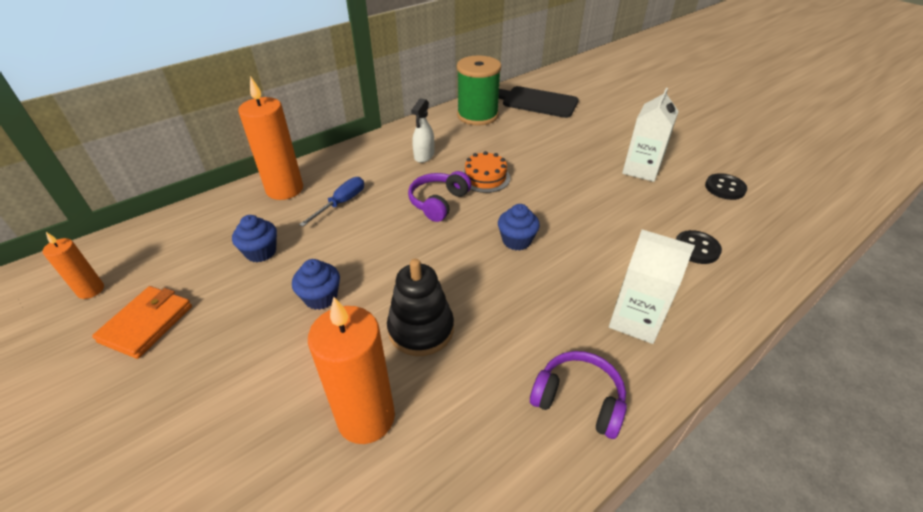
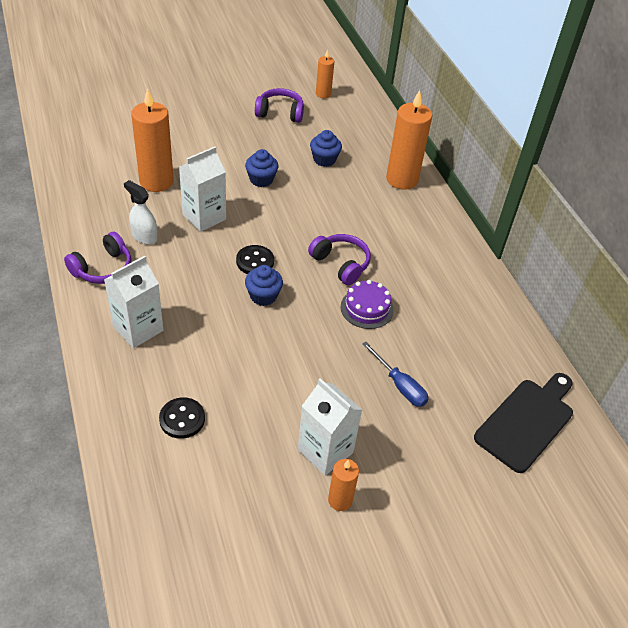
camera: 105 degrees right, 5 degrees up
(146, 324) = (280, 113): orange wallet -> purple headphones
(341, 203) = (367, 207): blue screwdriver -> blue screwdriver (399, 385)
(421, 329) = (204, 217): black stacking toy -> white carton
(424, 156) = (425, 275): white spray bottle -> white spray bottle (144, 236)
(477, 115) = (502, 346): green spool -> none
(485, 178) = (367, 308): orange cake -> purple cake
(670, 156) = (340, 500): none -> orange candle
(725, 188) = (253, 516): black button -> black button (255, 261)

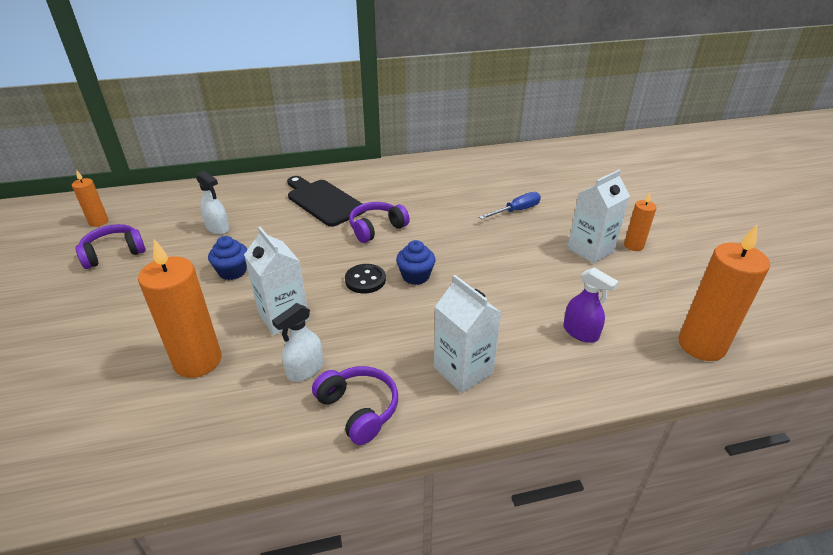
camera: 80 degrees left, 10 degrees down
(182, 419) = (580, 332): black button -> purple spray bottle
(280, 113) = (114, 253): purple headphones -> purple headphones turned 45 degrees clockwise
(324, 160) = (218, 228): blue cupcake -> white spray bottle
(367, 308) = (433, 219): purple cake -> none
(402, 179) = (268, 188): orange candle -> orange candle (701, 345)
(527, 421) = (539, 166): black cutting board -> black cutting board (323, 201)

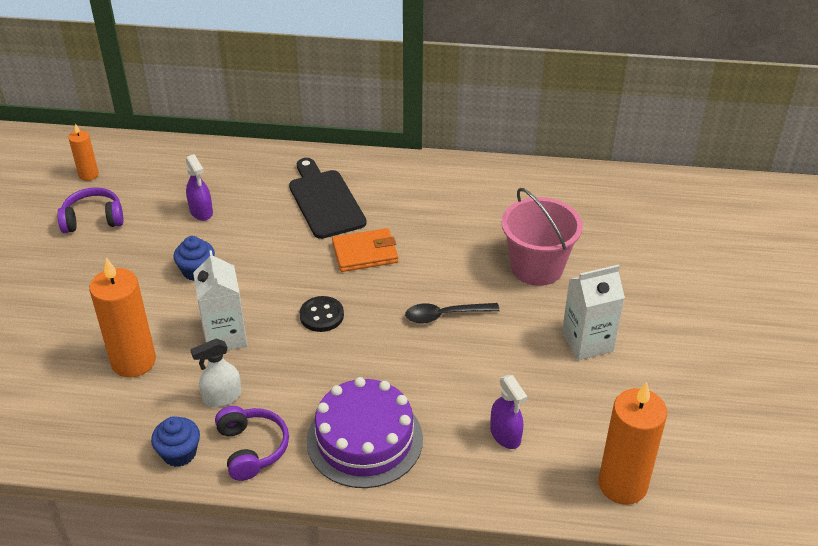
camera: 20 degrees right, 5 degrees up
(218, 228) = (201, 212): white spray bottle -> purple spray bottle
(376, 228) = (365, 253): purple headphones -> orange wallet
(415, 276) = (375, 324): blue cupcake -> blue cupcake (179, 453)
(463, 370) = (364, 439): white carton -> purple cake
(469, 257) = (445, 315): none -> black spoon
(516, 211) = (537, 267): blue screwdriver -> pink bucket
(633, 246) = (642, 350): orange candle -> none

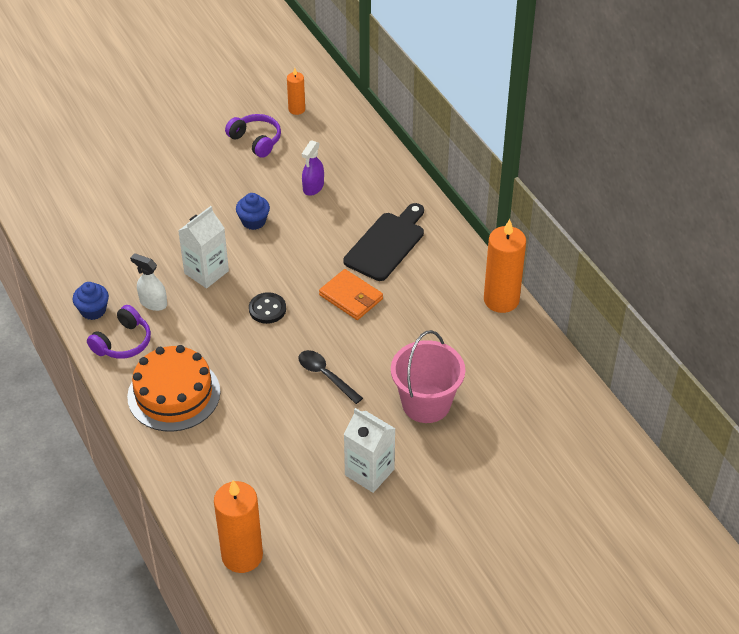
camera: 55 degrees right, 5 degrees up
(133, 361) = (148, 242): orange candle -> orange candle (501, 300)
(364, 439) = (174, 394): purple cake -> orange cake
(505, 435) = (236, 467): purple spray bottle -> none

